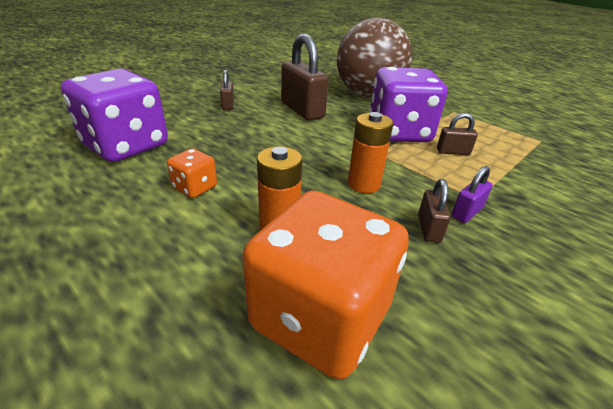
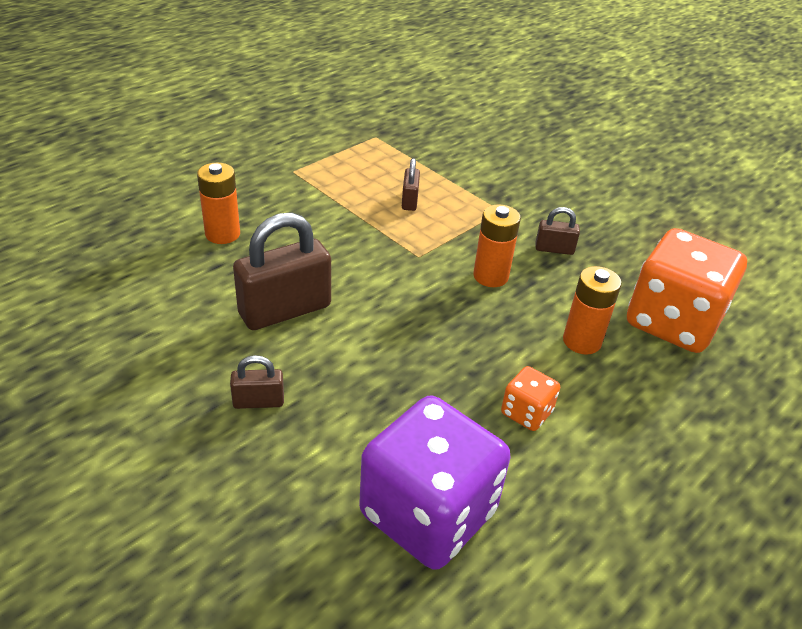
camera: 90 degrees left, 5 degrees up
(368, 95) = (222, 234): brown ball -> orange battery
(398, 132) = (361, 229): purple dice -> none
(466, 212) = (524, 222): purple padlock -> none

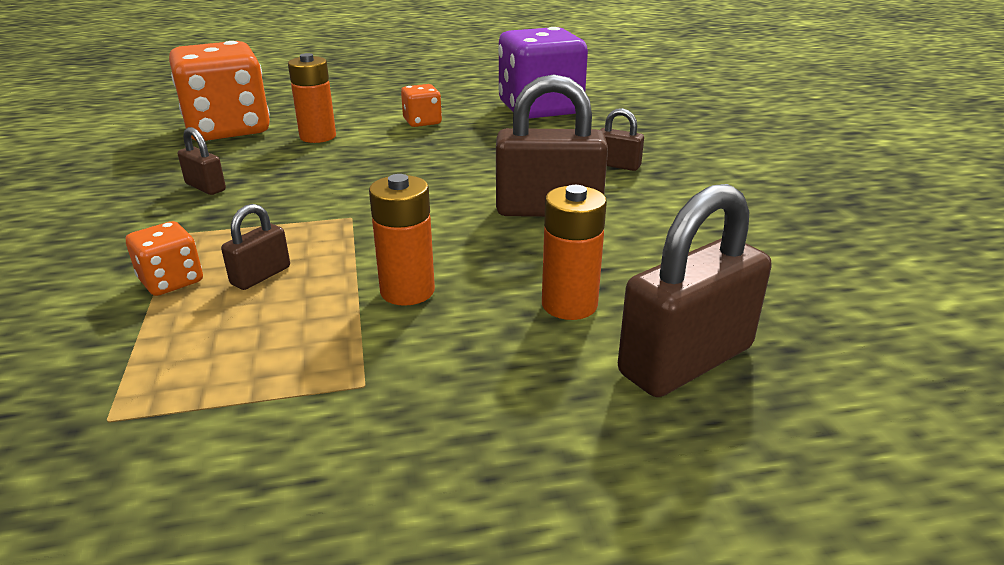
camera: 145 degrees left, 10 degrees down
(146, 221) = (685, 361): none -> brown padlock
(449, 185) = (171, 281): none -> orange dice
(490, 276) = (310, 184): orange battery -> orange battery (407, 291)

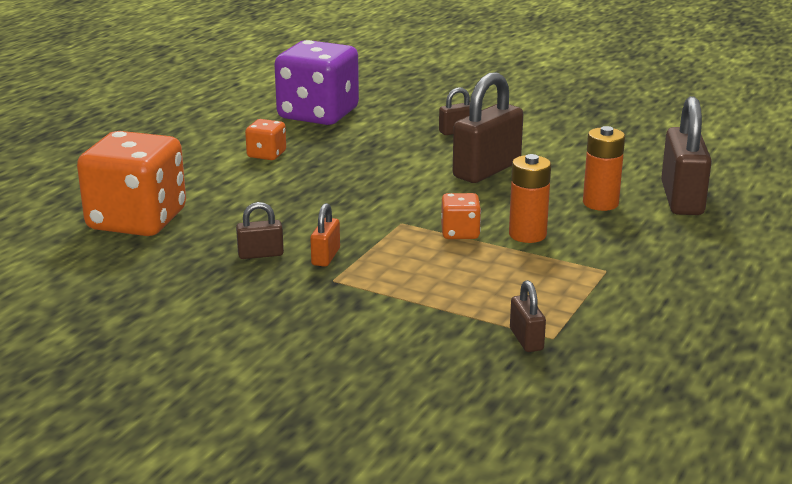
camera: 50 degrees left, 5 degrees down
(171, 281) = (410, 294): orange dice -> orange dice (460, 233)
(228, 213) = (326, 257): none -> orange padlock
(261, 276) = (445, 267): brown padlock -> brown padlock (526, 339)
(318, 137) = (226, 195): orange battery -> none

